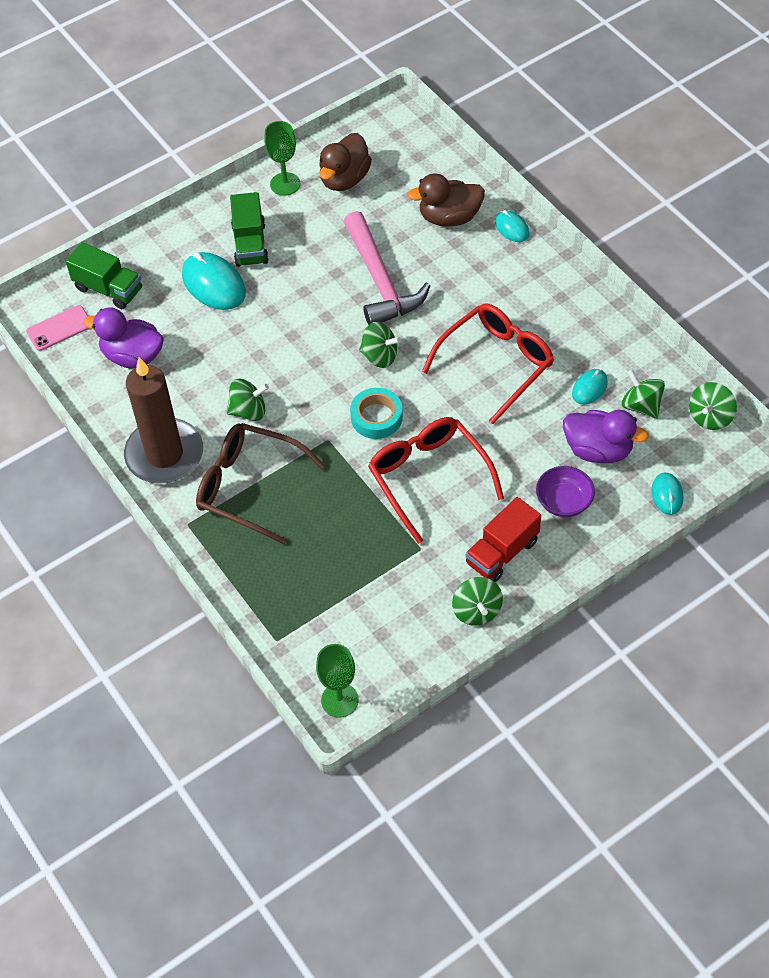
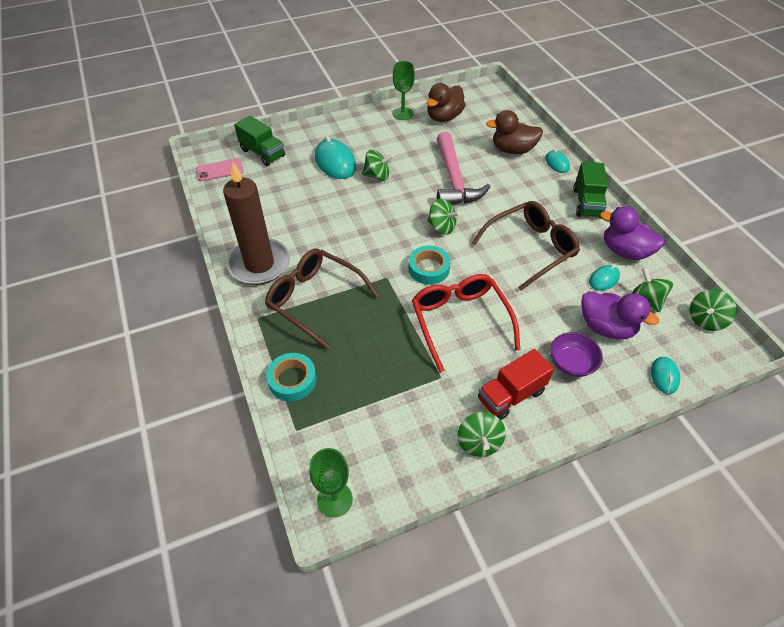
camera: 10 degrees right, 5 degrees down
(132, 356) = (262, 195): purple duck -> purple duck (625, 251)
(249, 411) = (332, 246): green spinning top -> green spinning top (377, 176)
(250, 244) = (368, 143): green truck -> green truck (587, 203)
(254, 588) = (292, 380): none -> turquoise tape
(496, 364) = (530, 248): red glasses -> brown glasses

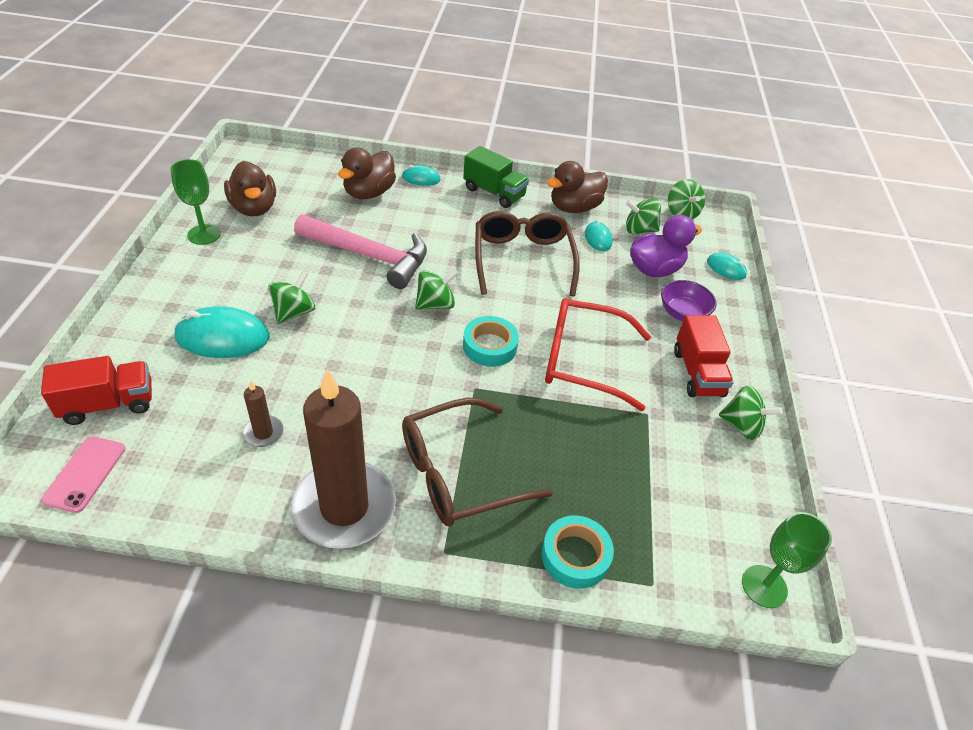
camera: 65 degrees left, 5 degrees down
(263, 153) = (108, 404): green truck -> red truck
(284, 210) = (263, 433): none -> brown candle
(625, 251) = (574, 208): purple duck -> brown duck

